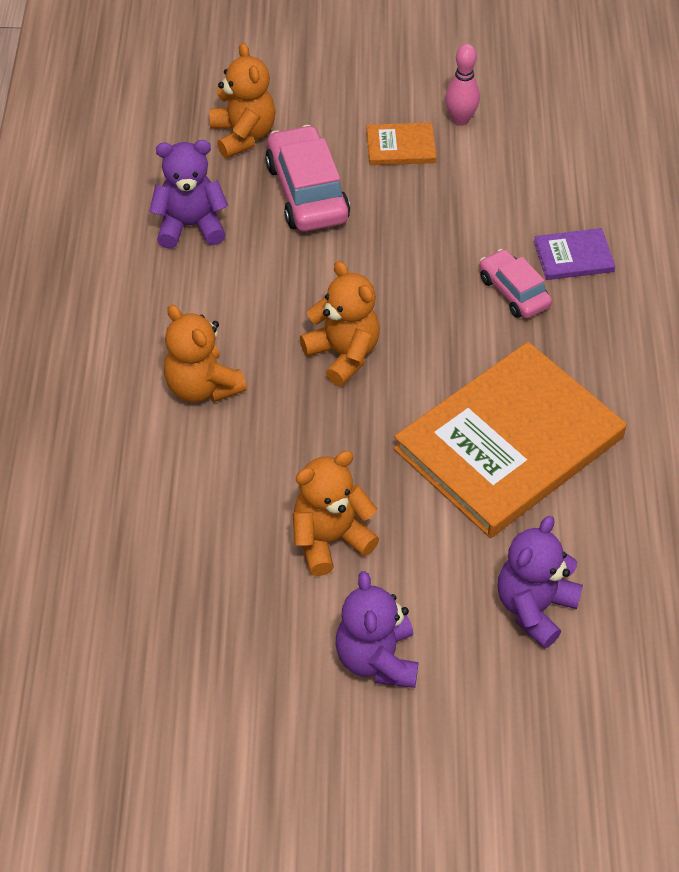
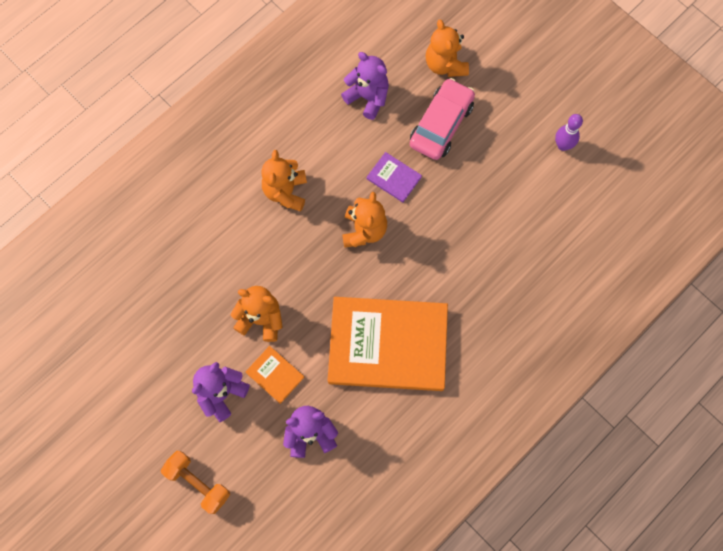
camera: 45 degrees right, 20 degrees up
(243, 135) = (445, 64): orange teddy bear -> orange teddy bear turned 135 degrees clockwise
(400, 146) = (515, 136): orange book -> orange book (275, 375)
(460, 120) = (563, 145): pink bowling pin -> purple bowling pin
(467, 784) = (198, 483): none -> orange dumbbell
(513, 292) = (478, 268): pink car -> none
(573, 257) = (530, 274): purple book -> purple book (394, 178)

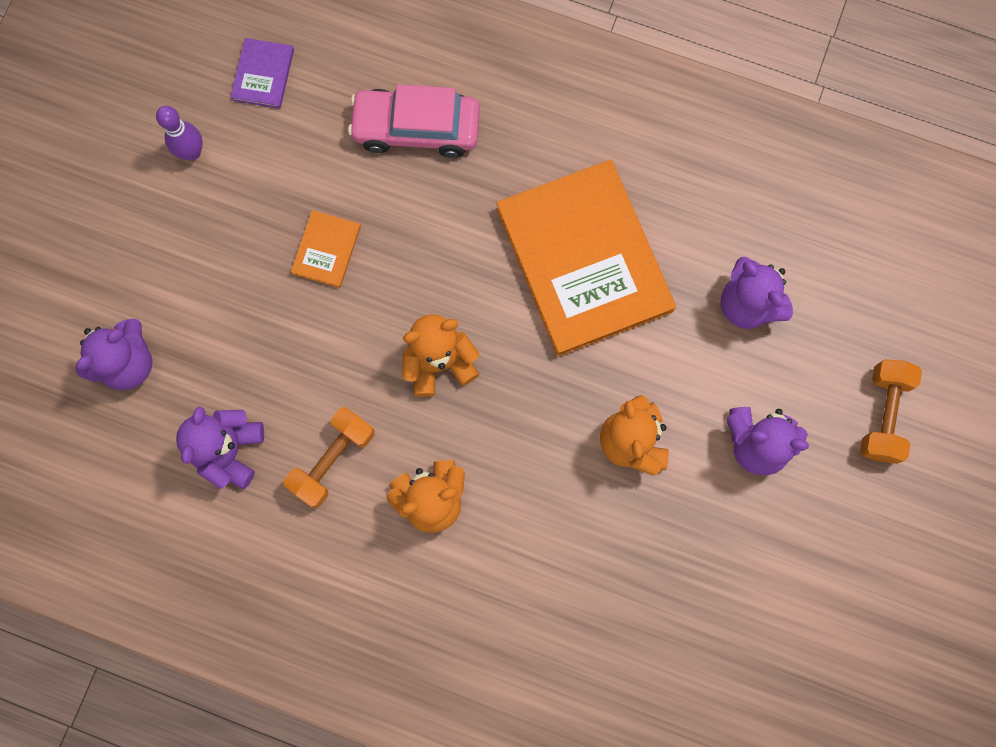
camera: 115 degrees left, 5 degrees up
(275, 375) = (696, 386): orange book -> orange book (326, 250)
(335, 149) = (333, 460): none -> orange dumbbell
(394, 178) = (342, 357): purple book -> purple book (263, 75)
(441, 124) = (229, 327): pink car -> pink car (416, 129)
(445, 64) = (128, 363): orange teddy bear -> purple teddy bear

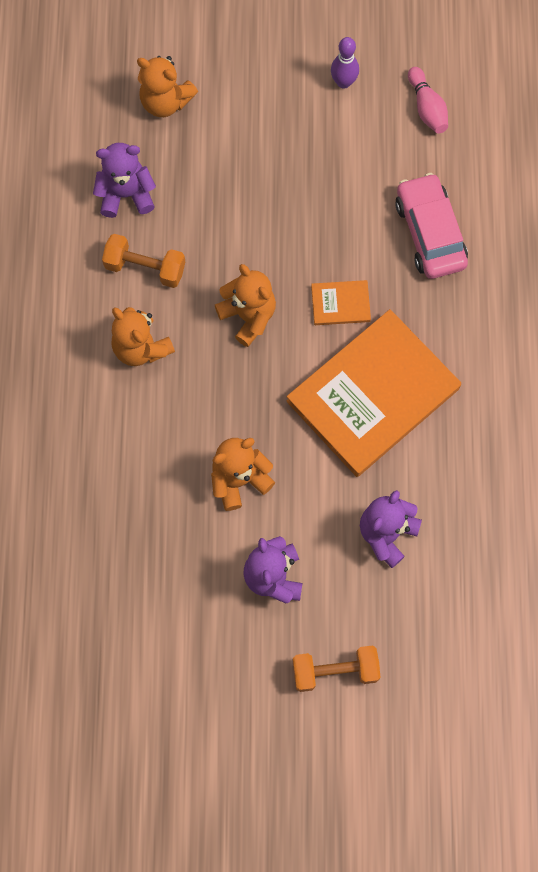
camera: 70 degrees right, 5 degrees down
(128, 363) = (165, 101): purple teddy bear -> orange teddy bear
(263, 75) = (427, 108): purple book -> pink bowling pin
(326, 250) = (305, 204): orange book -> orange book (340, 304)

